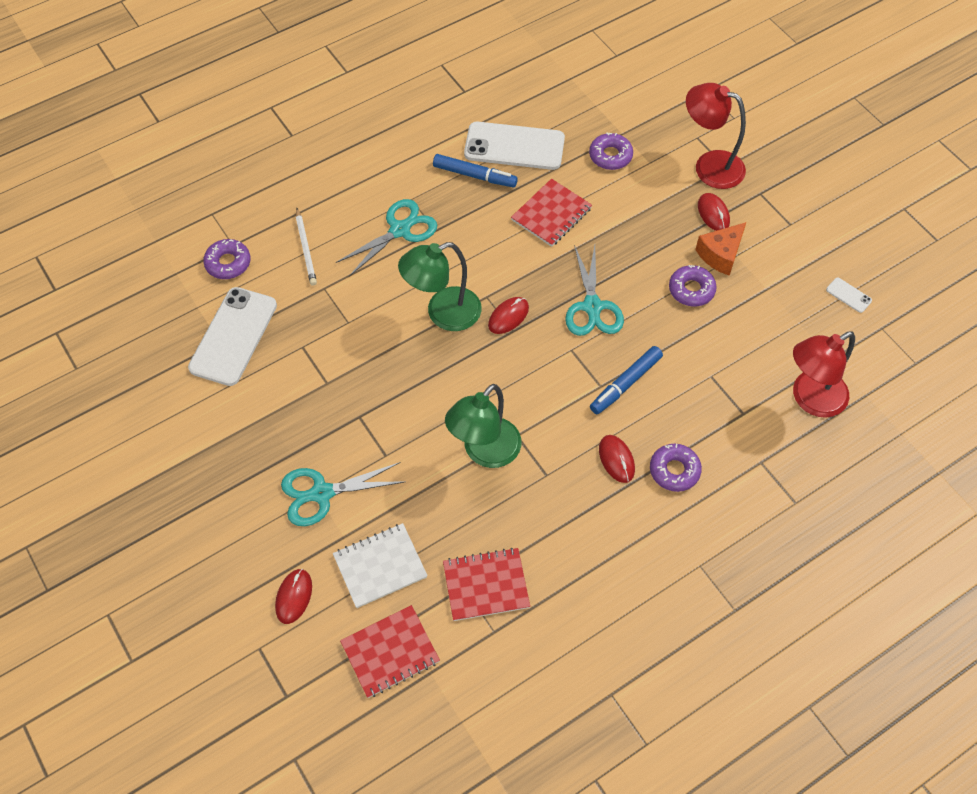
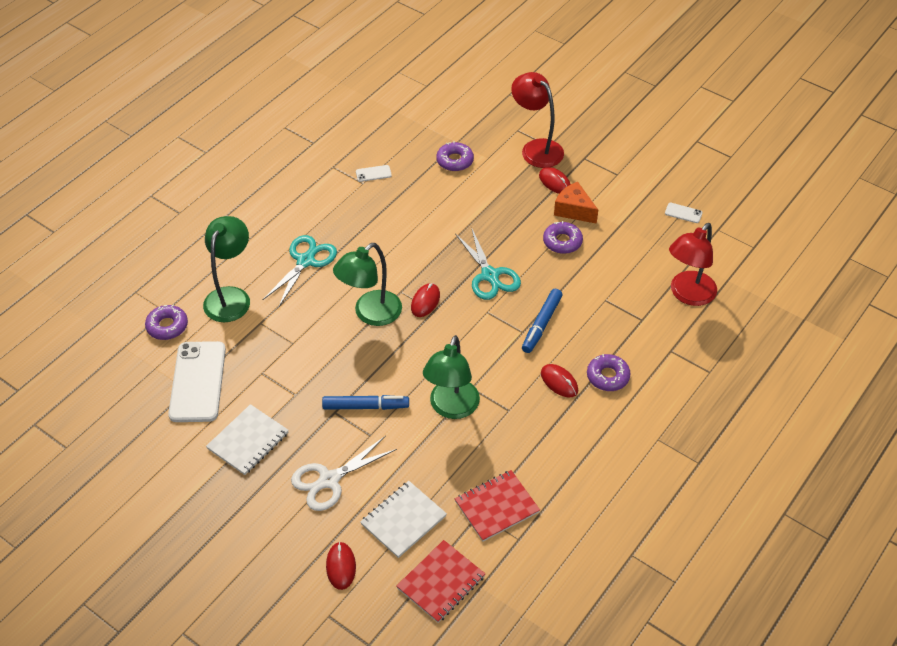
camera: 20 degrees left, 10 degrees down
(257, 420) = (248, 441): none -> white notebook
(305, 248) = (231, 297): white pencil -> green lamp
(322, 493) = (329, 480): turquoise scissors -> white scissors
(474, 175) = (350, 203): blue marker -> blue marker (365, 406)
(514, 146) = (373, 173): white phone -> white phone, size x0.41
(551, 214) = (426, 216): red notebook -> none
(709, 166) = (536, 148): red lamp -> red lamp turned 45 degrees clockwise
(721, 255) = (574, 210): orange cheese -> orange cheese turned 105 degrees clockwise

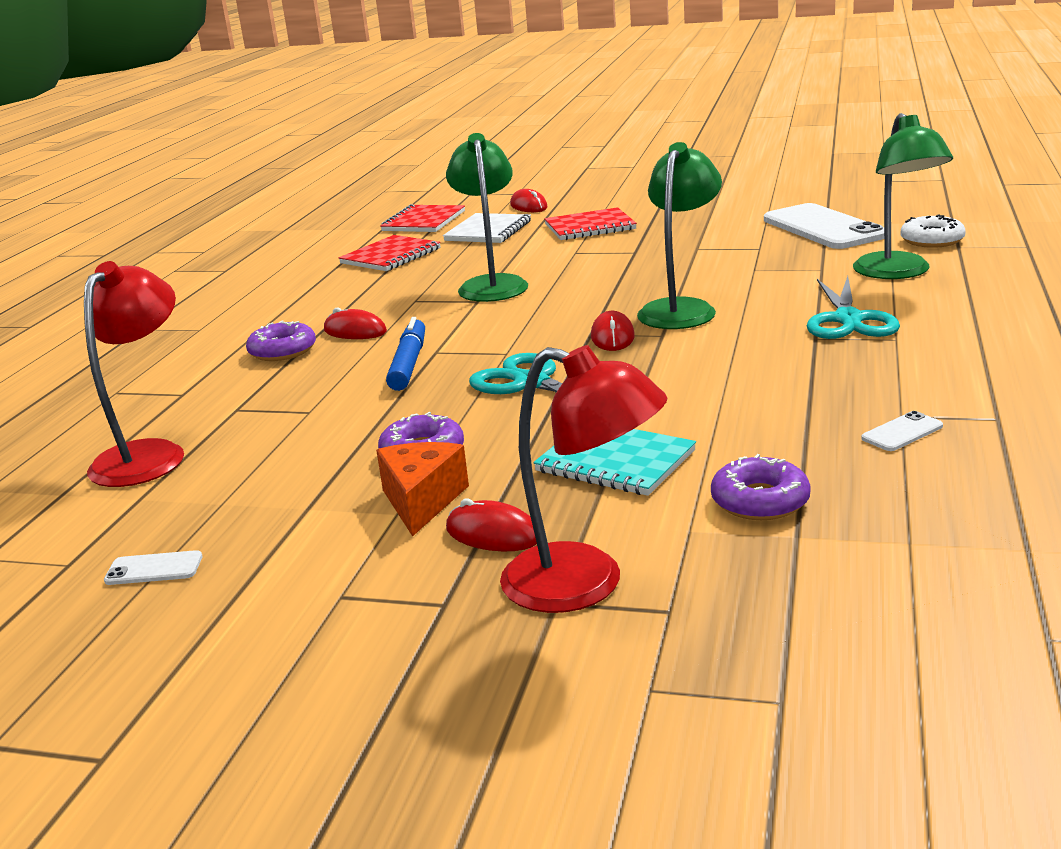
camera: 160 degrees right, 25 degrees down
(167, 326) = (932, 240): purple donut -> white donut
(248, 441) = (707, 221): white notebook -> none
(329, 480) = (590, 227): white scissors -> red notebook
(365, 406) = (602, 261): blue marker -> none
(489, 202) = (615, 461): none -> turquoise notebook
(574, 210) = (422, 501): orange cheese -> orange cheese turned 105 degrees counterclockwise

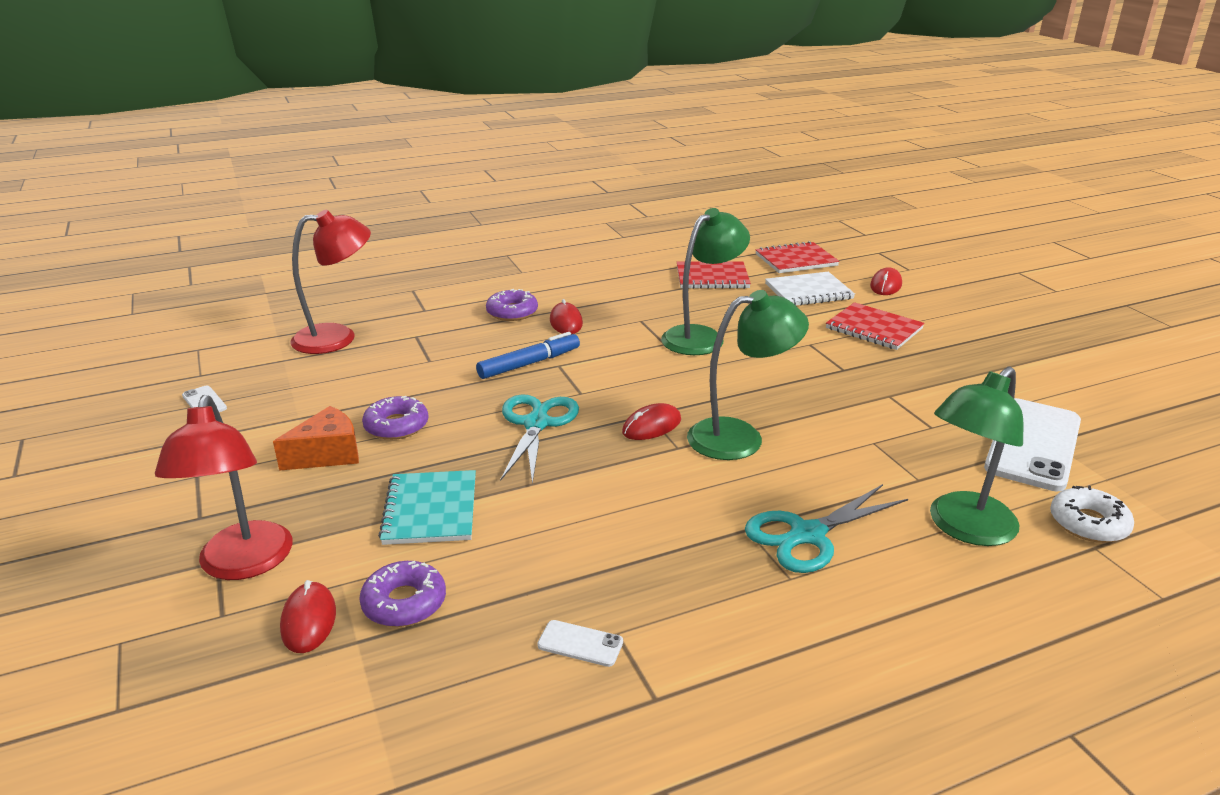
camera: 50 degrees right, 5 degrees up
(493, 534) = (296, 500): red mouse -> red mouse (309, 620)

